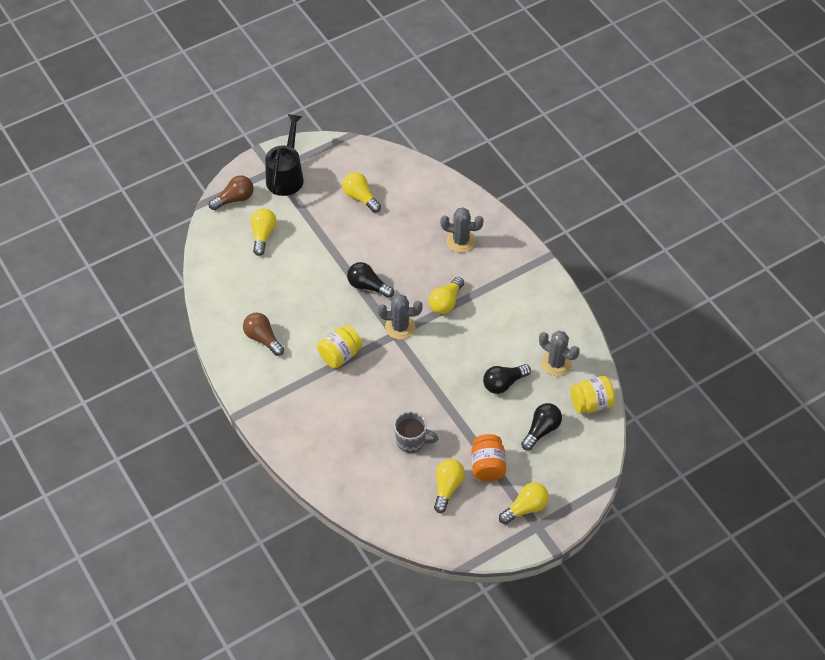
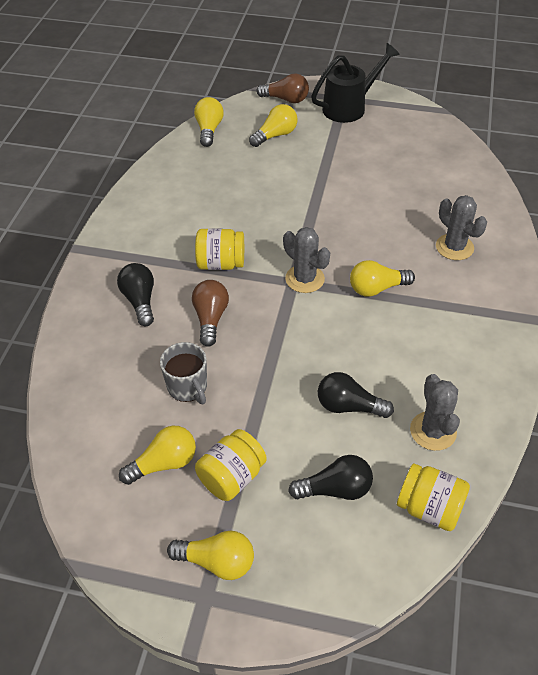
camera: 45 degrees right, 5 degrees down
(263, 339) = (174, 206): brown light bulb -> brown light bulb (210, 319)
(360, 197) = (395, 157): yellow light bulb -> yellow light bulb (209, 130)
(368, 286) = (317, 226): black light bulb -> black light bulb (140, 301)
(487, 466) = (232, 477): orange jar -> yellow jar

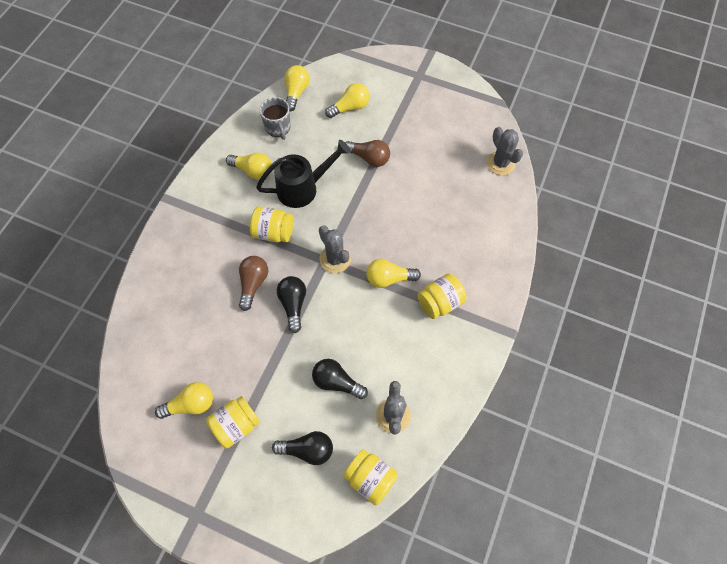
camera: 10 degrees right, 15 degrees up
(140, 301) = (204, 257): black light bulb -> black light bulb (293, 305)
(188, 387) = (222, 343): grey mug -> grey mug (278, 128)
(217, 562) = (210, 490): yellow light bulb -> yellow light bulb (253, 171)
(286, 99) = (369, 69): brown light bulb -> brown light bulb (369, 158)
(349, 107) = (421, 86): black watering can -> black watering can (303, 188)
(446, 303) = (440, 303): none -> yellow jar
(454, 247) = (463, 249): grey cactus -> grey cactus (500, 163)

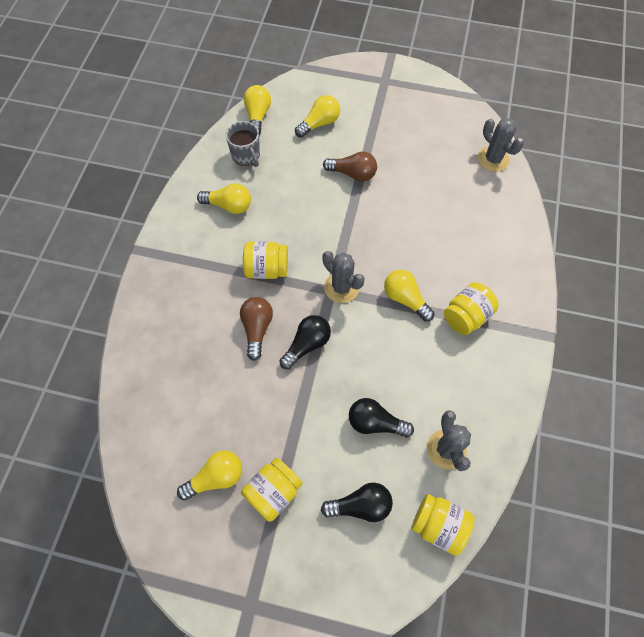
camera: 10 degrees left, 0 degrees up
(293, 305) = (307, 345): black light bulb -> black light bulb turned 60 degrees clockwise
(303, 188) = (288, 216): black watering can -> none
(389, 278) = (405, 299): yellow light bulb -> yellow light bulb turned 60 degrees clockwise

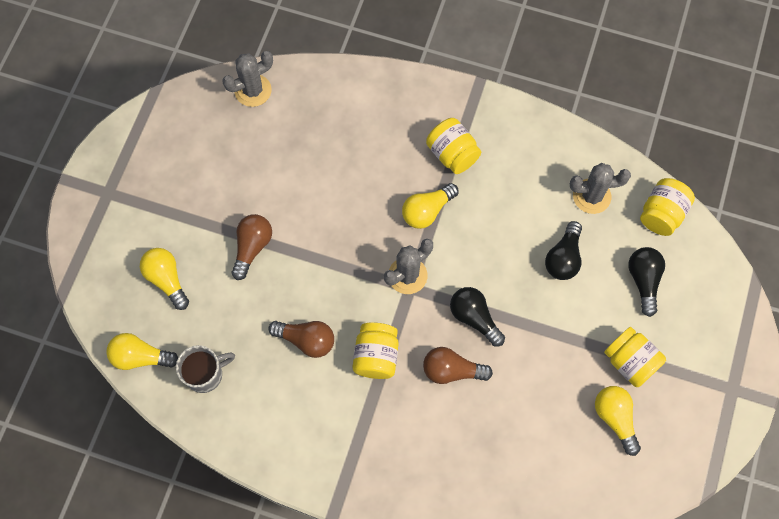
camera: 85 degrees left, 5 degrees up
(229, 206) = (281, 398): yellow light bulb -> none
(277, 218) = (306, 340): none -> brown light bulb

